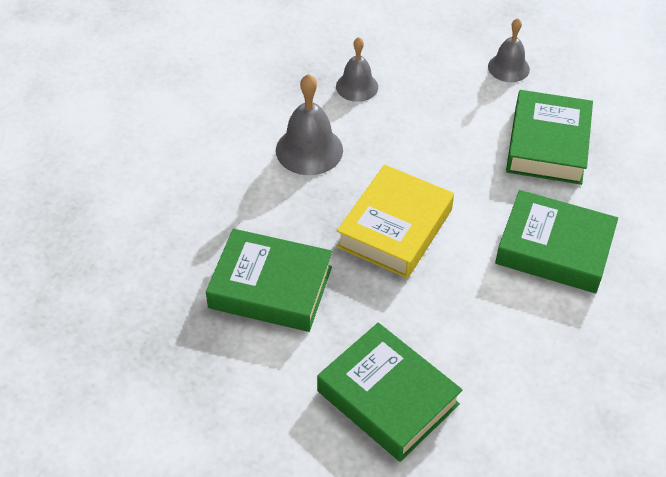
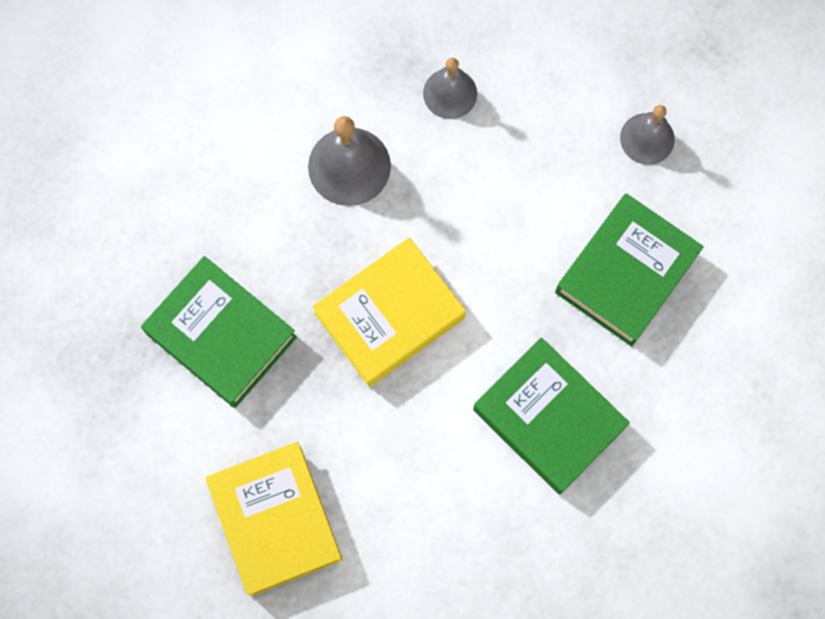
camera: 25 degrees right, 25 degrees up
(387, 398) = (275, 520): green book -> yellow book

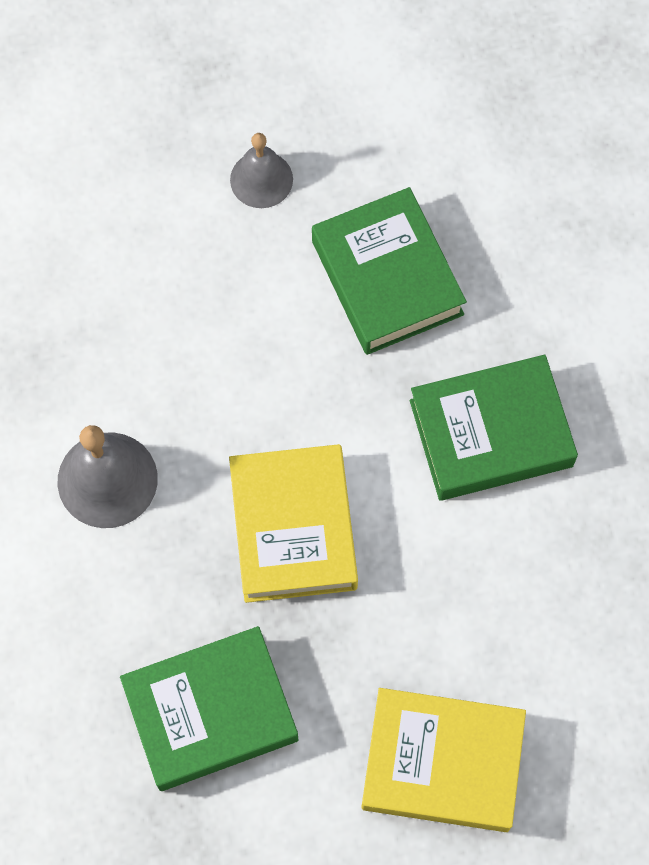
camera: 60 degrees left, 5 degrees down
(450, 93) = (93, 336): grey bell -> none

